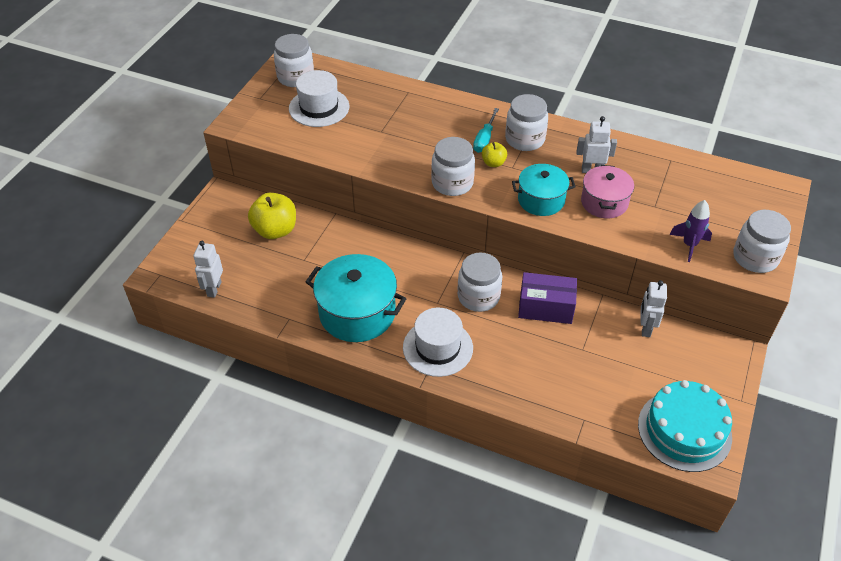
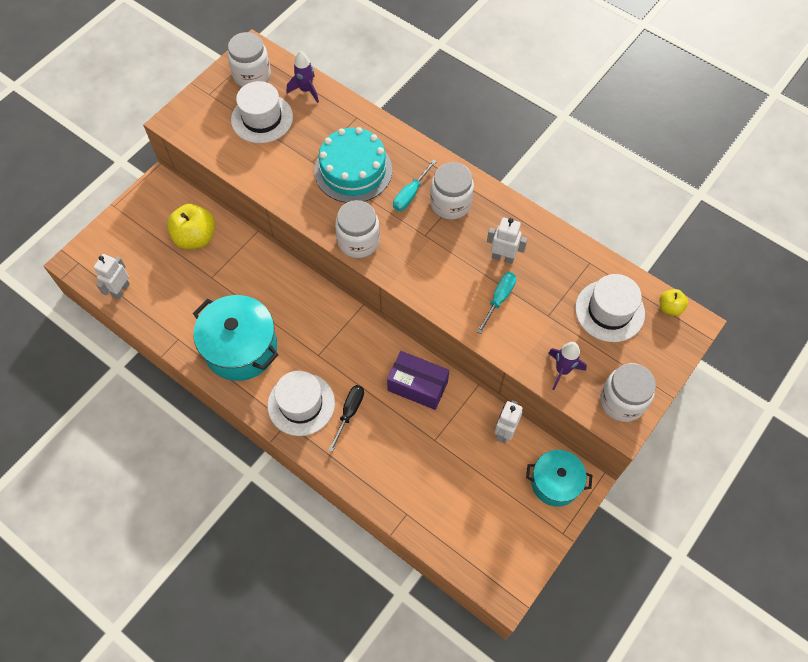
camera: 15 degrees right, 15 degrees up
(352, 80) = (306, 90): none -> purple rocket
(478, 297) = (359, 358): white jar -> none
(489, 344) = (349, 412): none -> black screwdriver
(493, 163) = (408, 226): yellow apple -> yellow apple (670, 308)
(541, 200) = (437, 281): turquoise pot -> turquoise pot (555, 482)
(604, 202) = (499, 299): pink pot -> turquoise screwdriver
(684, 430) = (494, 550): turquoise cake -> turquoise cake (353, 170)
(707, 192) = (609, 311): none -> white hat

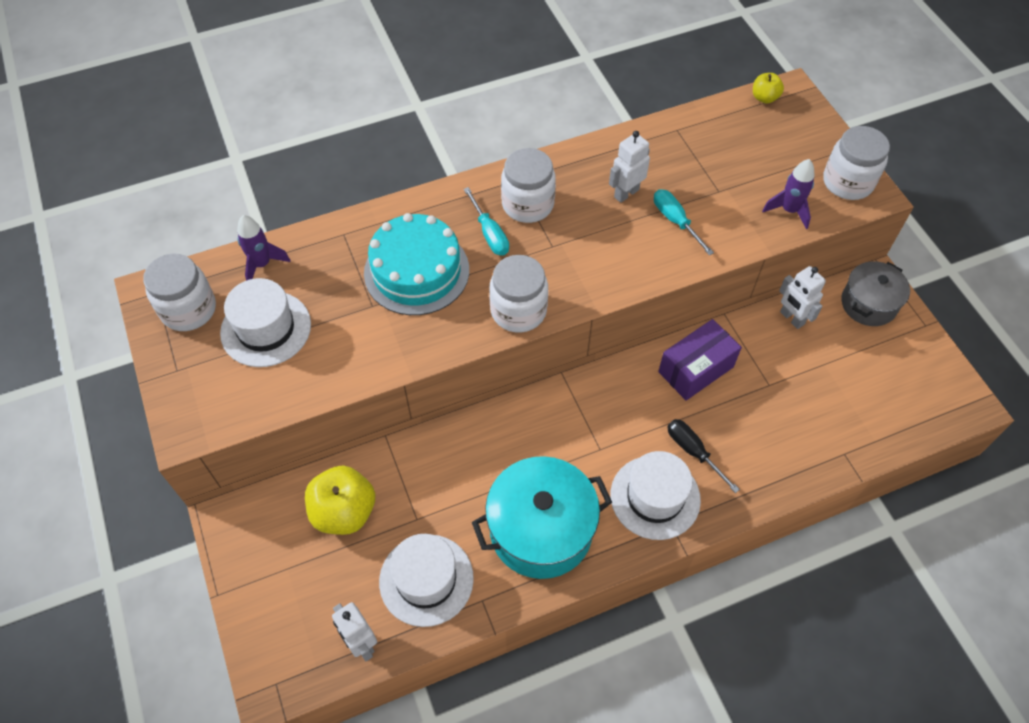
camera: 60 degrees left, 5 degrees down
(555, 482) = (868, 304): turquoise pot -> grey pot
(609, 311) = (742, 142): white hat -> white hat (426, 579)

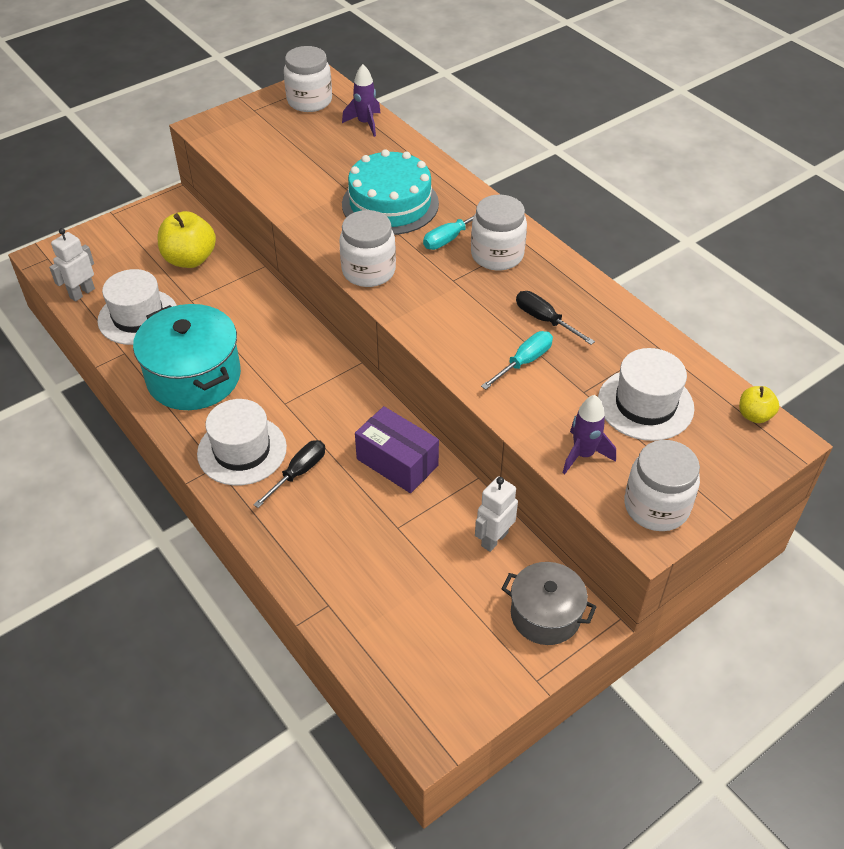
camera: 75 degrees right, 10 degrees down
(266, 328) = (304, 140): white hat -> white hat (645, 404)
(626, 193) = (544, 320): white robot -> black screwdriver

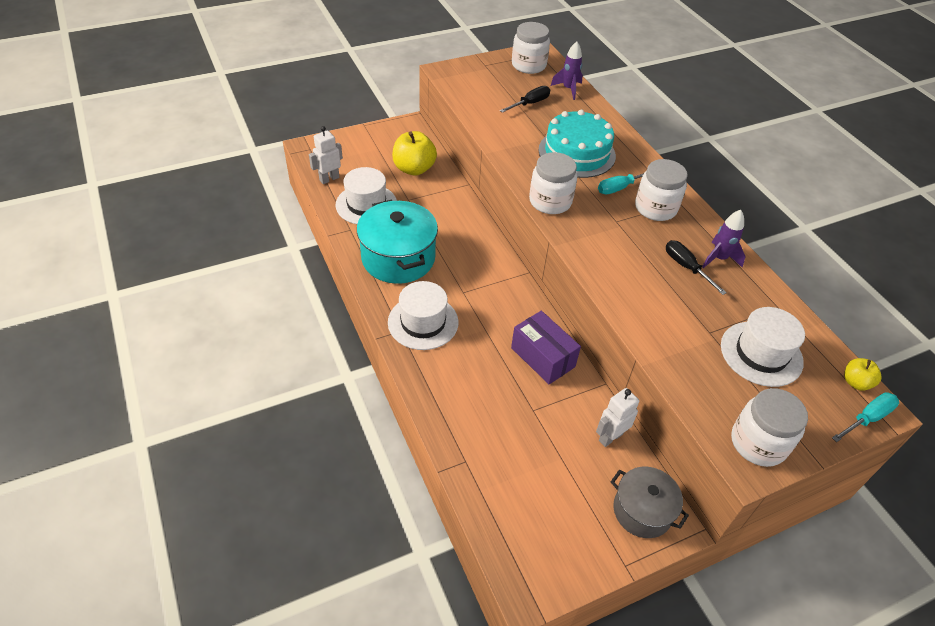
camera: 10 degrees right, 0 degrees up
(298, 472) = (463, 349): black screwdriver -> black screwdriver (530, 103)
(524, 362) = (664, 298): turquoise screwdriver -> turquoise screwdriver (867, 418)
(583, 455) = (701, 385): purple rocket -> purple rocket (719, 258)

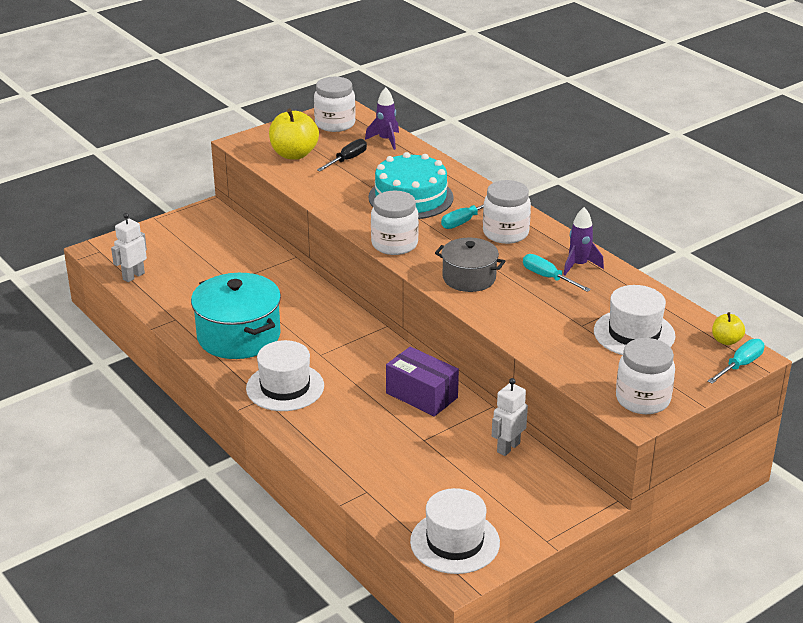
camera: 10 degrees left, 15 degrees down
(366, 204) = (185, 293): white hat -> white hat (455, 542)
(414, 169) = (228, 252): yellow apple -> yellow apple (294, 154)
(642, 511) = (553, 498): grey pot -> grey pot (469, 278)
(686, 267) = (547, 277): black screwdriver -> turquoise screwdriver

